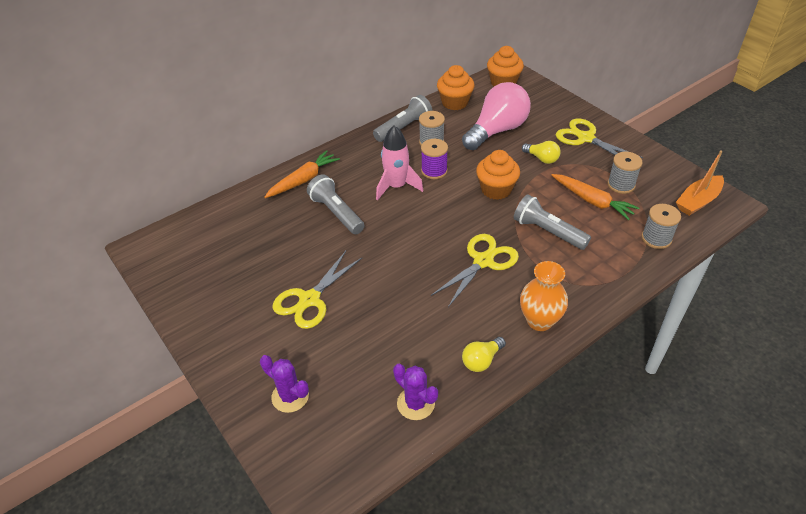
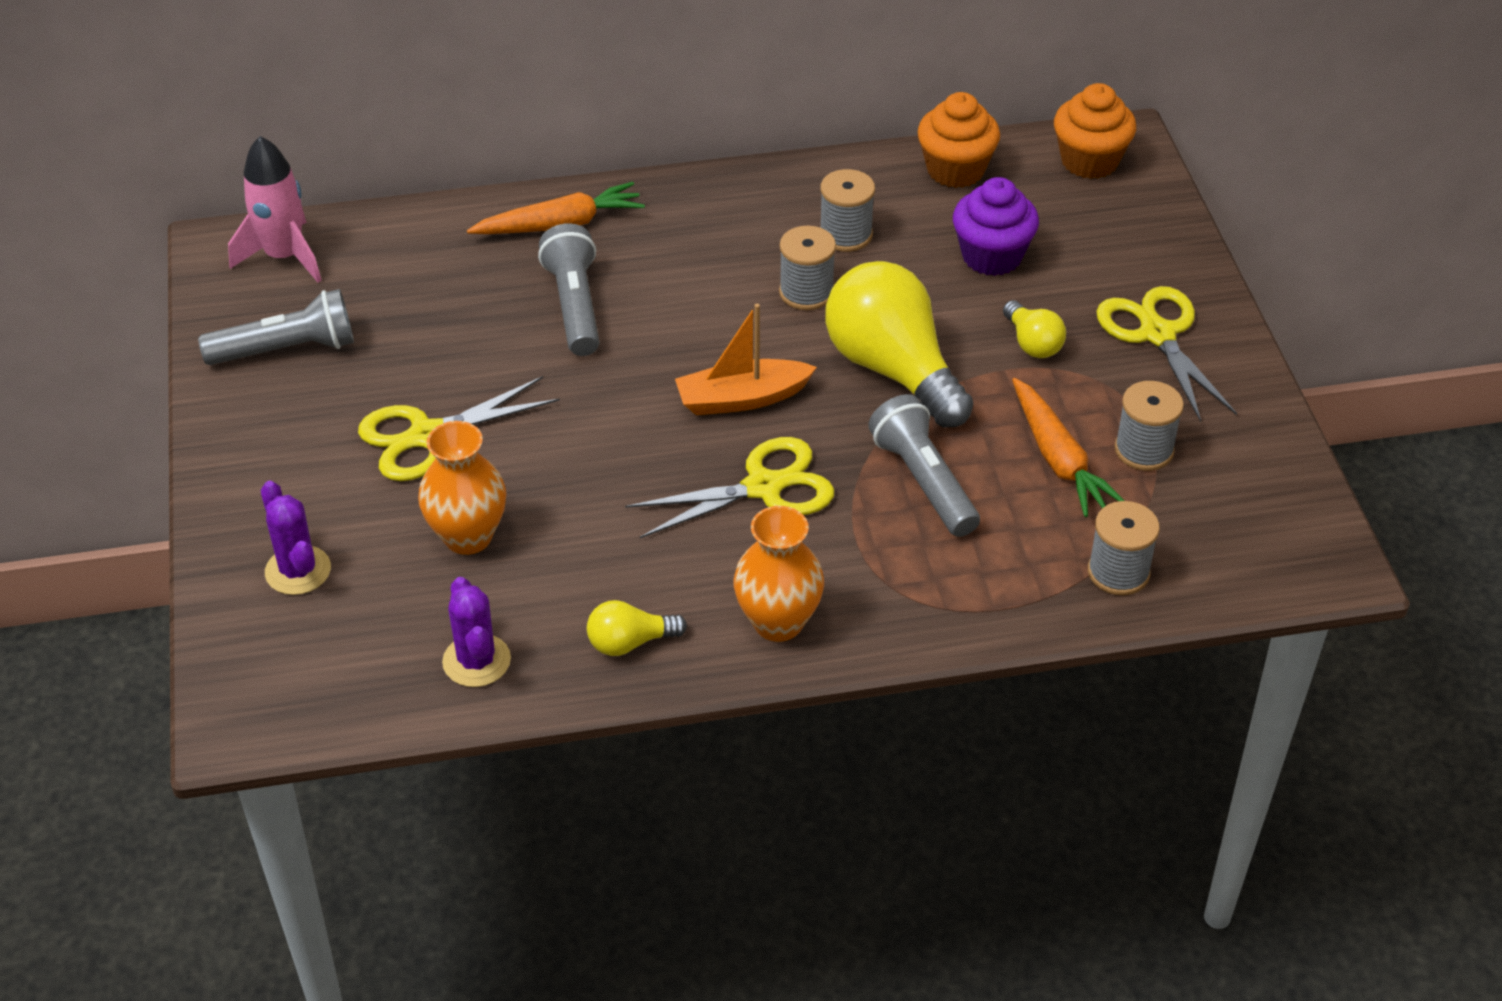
camera: 25 degrees right, 0 degrees up
(365, 341) = (468, 536): none -> orange vase
(396, 186) = (715, 297): pink rocket -> pink rocket (284, 256)
(404, 127) = (816, 187): grey flashlight -> grey flashlight (287, 350)
(434, 171) = (806, 292): purple spool -> grey spool
(496, 189) = (893, 370): orange cupcake -> yellow light bulb
(497, 130) = (991, 256): pink light bulb -> purple cupcake
(698, 201) = (1269, 538): orange boat -> orange boat (741, 398)

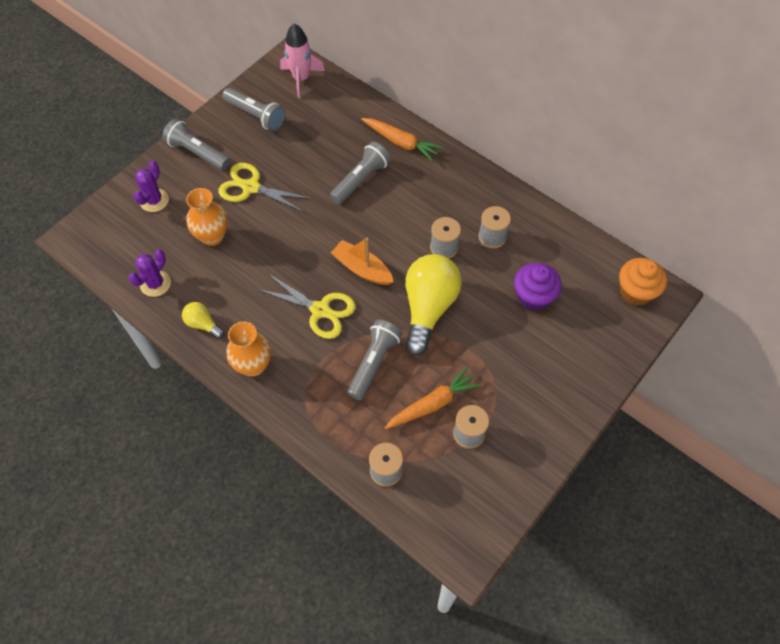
camera: 50 degrees right, 15 degrees up
(268, 462) = (197, 153): none -> grey flashlight
(955, 170) = (574, 247): orange cupcake -> none
(1032, 343) = (494, 348): yellow light bulb -> none
(1058, 459) = (432, 404): orange carrot -> orange carrot turned 150 degrees counterclockwise
(1157, 334) = (547, 392): yellow scissors -> none

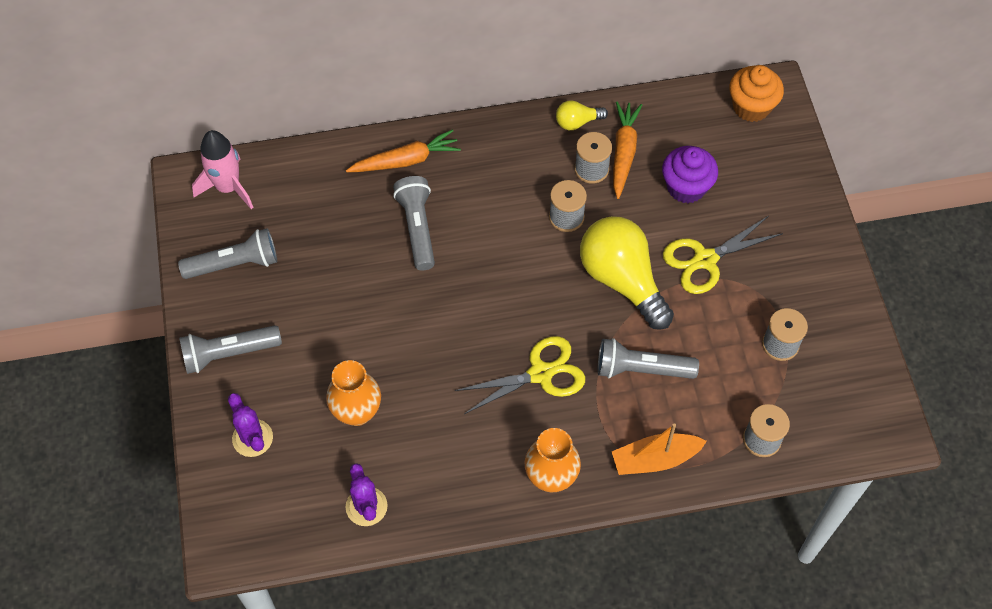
camera: 50 degrees left, 0 degrees up
(203, 324) = (460, 492): yellow light bulb -> yellow light bulb (577, 122)
(251, 187) = (328, 333): yellow scissors -> yellow scissors (705, 260)
(362, 269) = (526, 303): orange boat -> orange boat (654, 459)
(374, 363) = (641, 369): grey flashlight -> grey flashlight turned 60 degrees counterclockwise
(432, 404) = (726, 351): orange carrot -> orange carrot (623, 152)

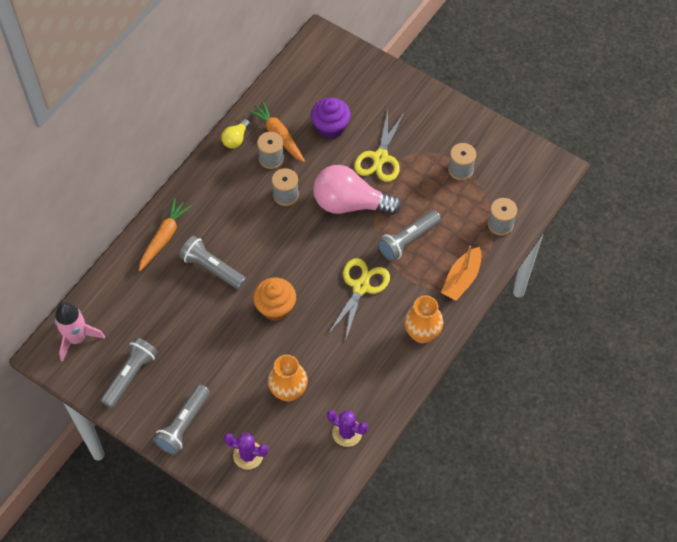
camera: 45 degrees left, 0 degrees up
(622, 280) = (350, 203): yellow light bulb -> pink light bulb
(751, 107) = (318, 57): orange cupcake -> orange cupcake (275, 308)

